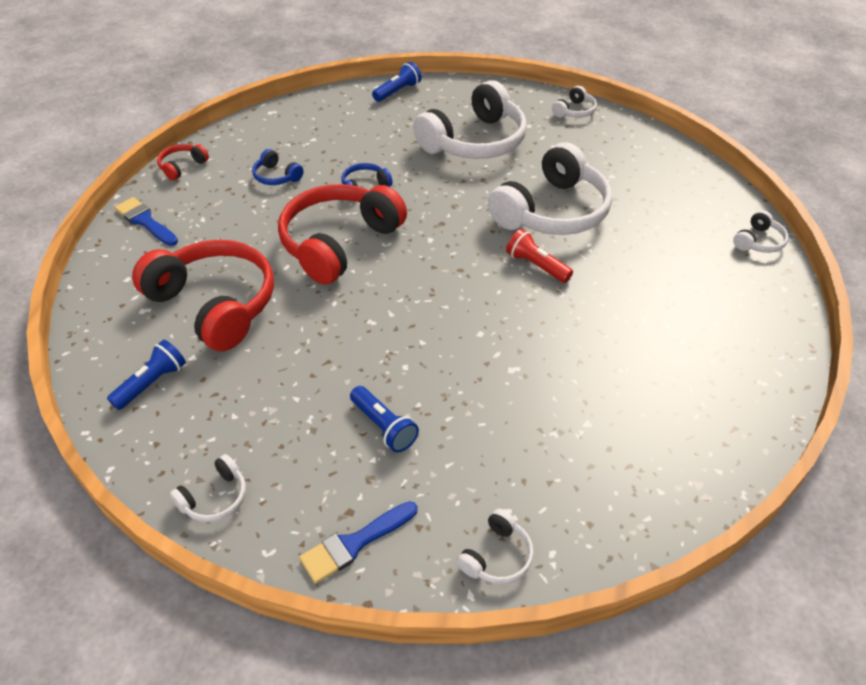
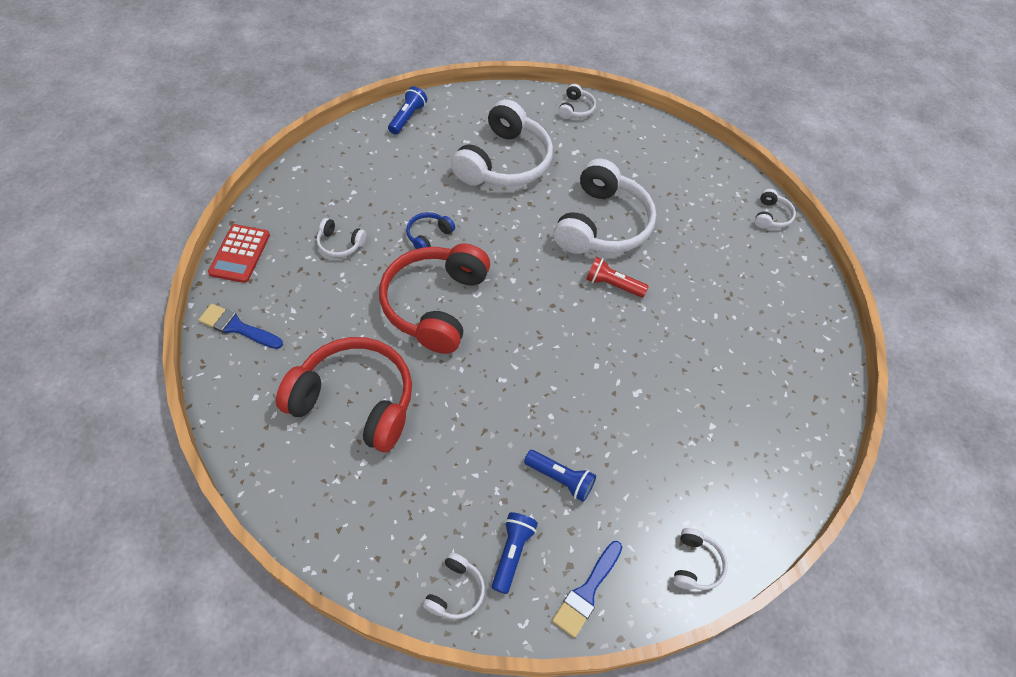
camera: 25 degrees left, 10 degrees up
(152, 383) = (341, 500): blue flashlight -> blue flashlight (512, 553)
(182, 167) = (240, 254): red headphones -> red calculator
(276, 176) = (340, 244): blue headphones -> white headphones

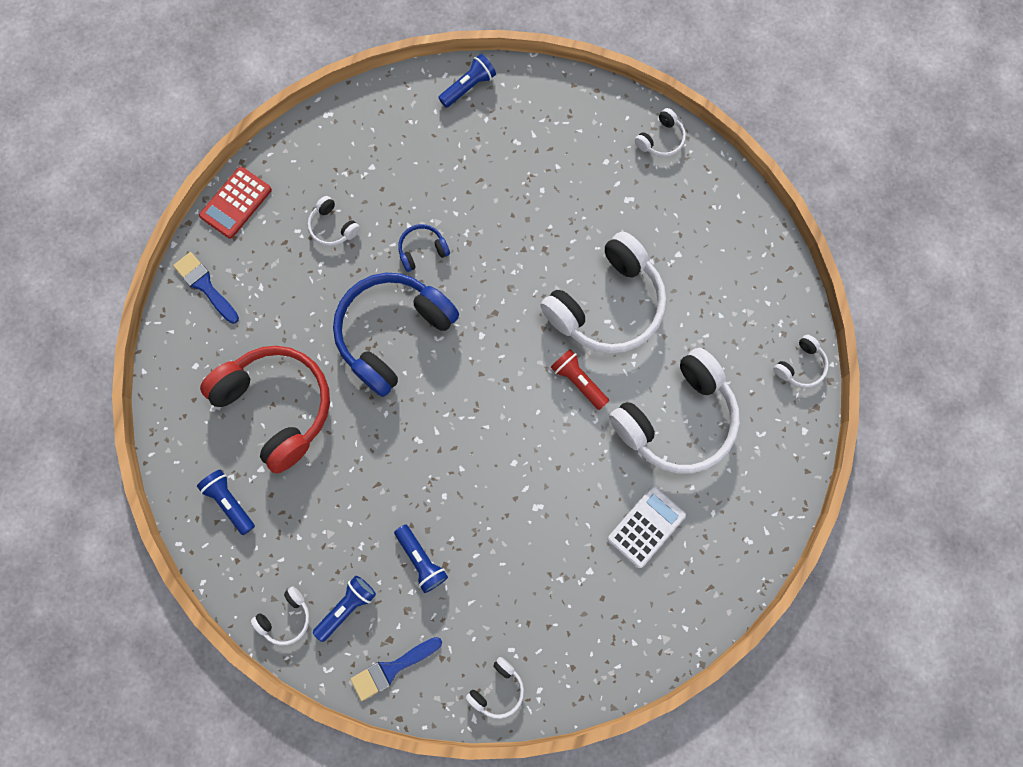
camera: 30 degrees right, 20 degrees up
(345, 504) = (230, 502): none -> blue flashlight
(435, 304) = (393, 334): red headphones -> blue headphones
(503, 162) = (543, 185): white headphones -> white headphones (676, 419)
(735, 371) = (646, 526): none -> white calculator

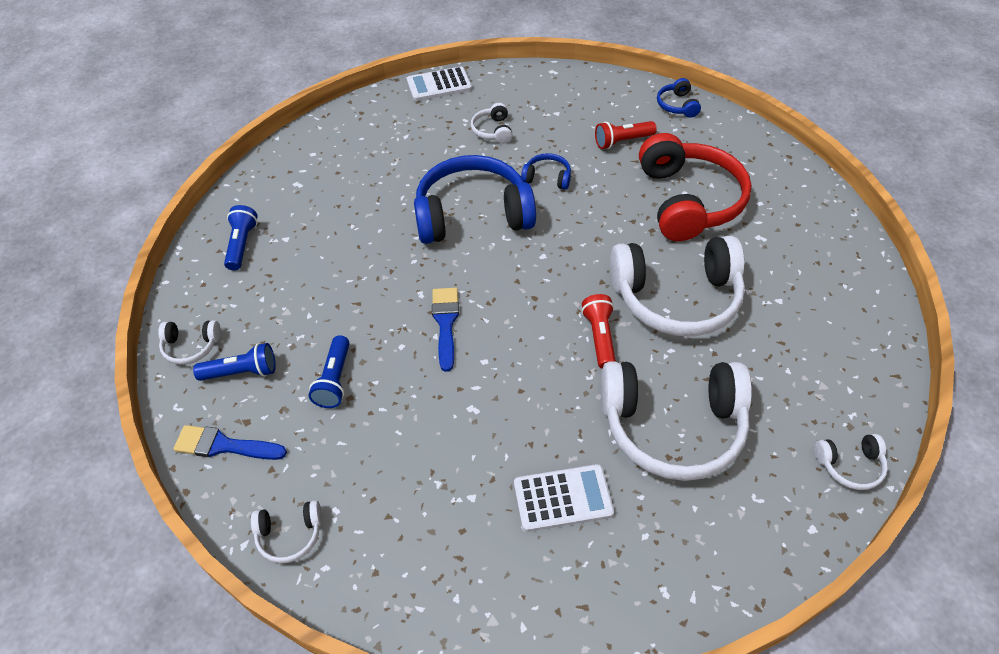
camera: 40 degrees right, 25 degrees down
(205, 286) = (369, 116): blue brush -> blue brush (445, 323)
(236, 203) = (439, 85): red calculator -> white calculator
(277, 407) = (339, 208): red headphones -> red headphones (687, 201)
(453, 164) = (622, 141): none -> red flashlight
(468, 87) = (677, 105): blue flashlight -> blue headphones
(660, 139) = (825, 214): white headphones -> none

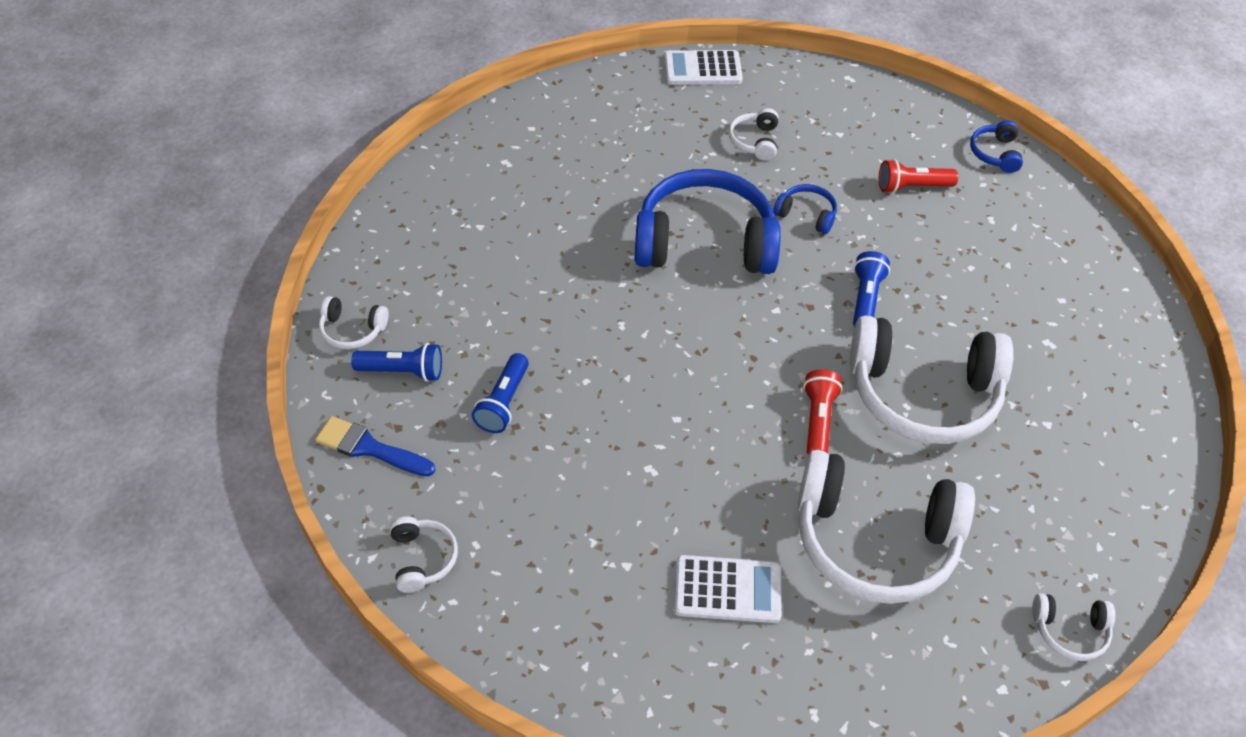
camera: 10 degrees right, 0 degrees up
(242, 244) = (429, 223): blue flashlight -> blue flashlight (865, 299)
(290, 535) = (422, 558): white headphones -> white headphones turned 105 degrees counterclockwise
(445, 323) = (642, 365): blue brush -> none
(687, 201) = (972, 279): red headphones -> none

